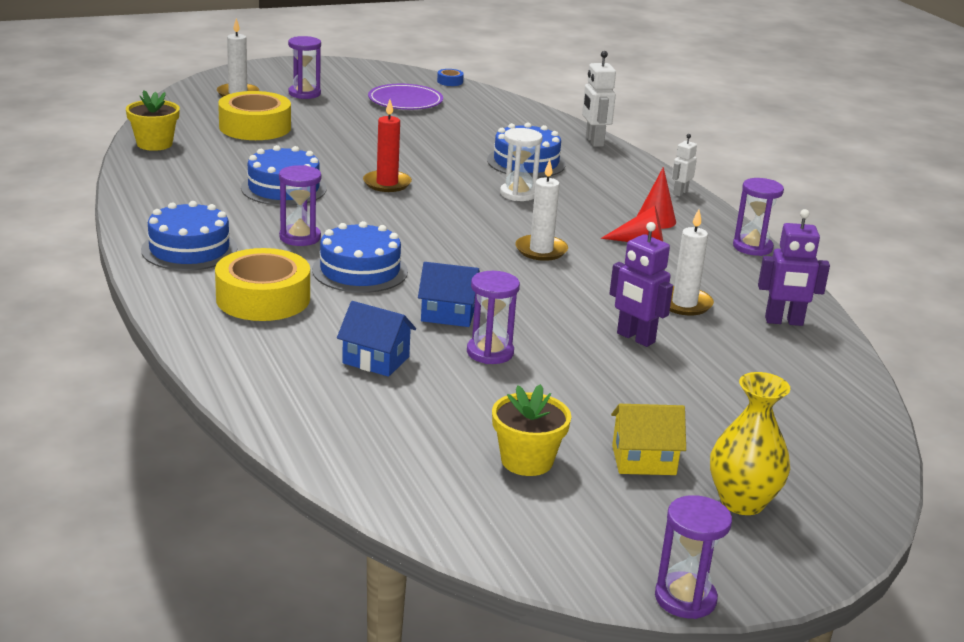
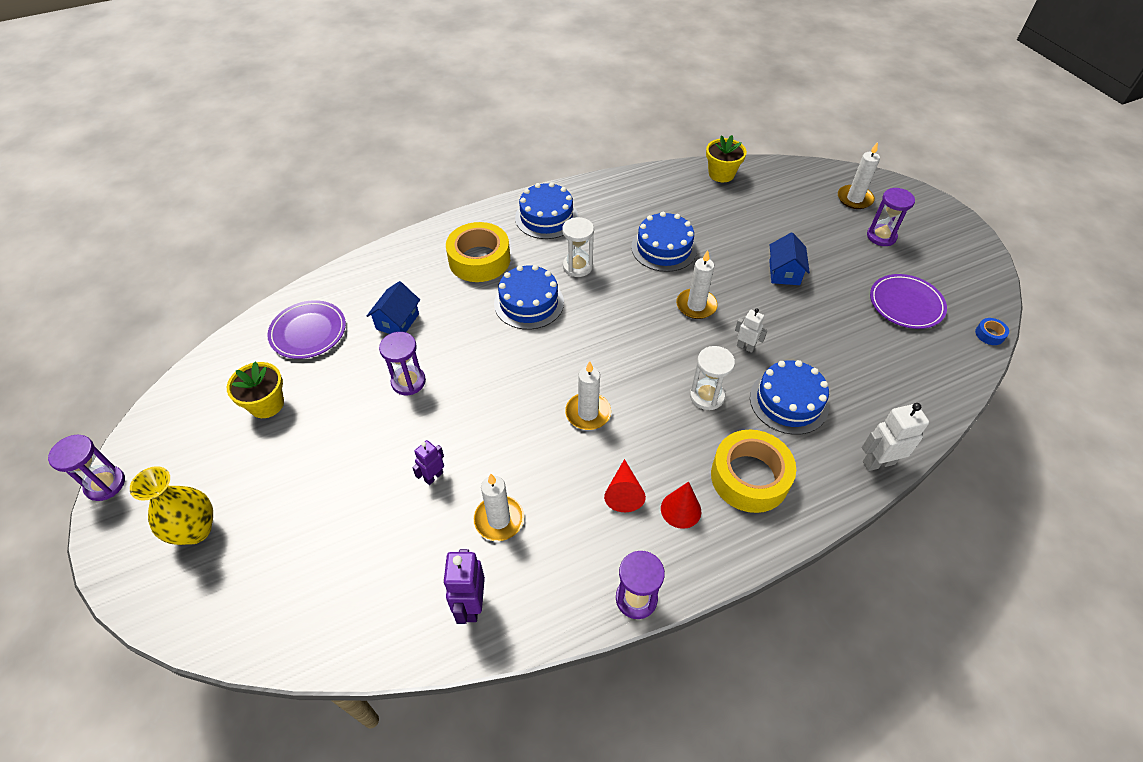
camera: 90 degrees right, 25 degrees up
(255, 127) = (783, 218): yellow tape -> yellow tape (749, 477)
(300, 237) = (577, 266): purple hourglass -> white hourglass
(384, 433) = (308, 332): none -> purple plate
(387, 183) = (696, 305): red candle -> white candle
(448, 314) = (464, 356): blue house -> blue house (784, 272)
(635, 338) = (433, 476): purple robot -> purple robot, size x0.62
(643, 460) = (257, 471): yellow house -> none
(680, 192) = (762, 539): white robot -> white robot (745, 347)

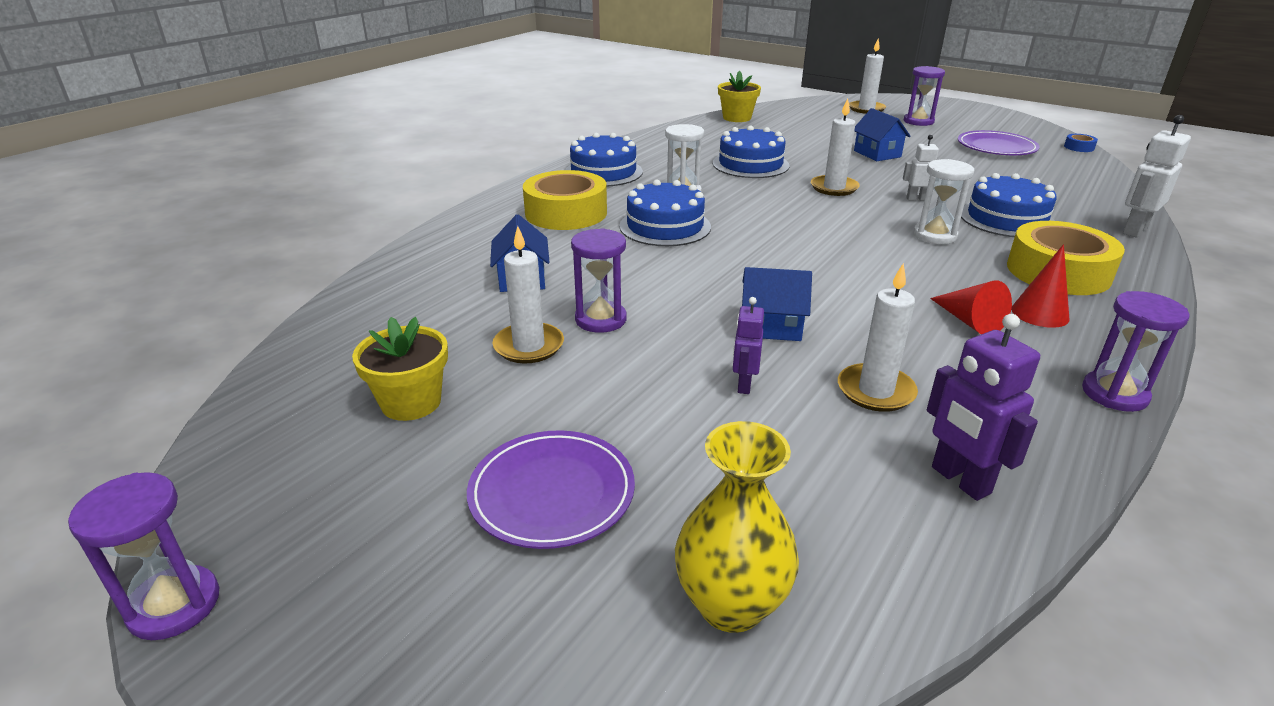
camera: 30 degrees left, 20 degrees down
(195, 530) = (435, 587): yellow vase -> yellow vase (731, 605)
(308, 332) = (402, 320): purple plate -> purple plate (552, 493)
(497, 436) = (771, 326): none -> blue house
(588, 413) = (843, 279): white candle -> white candle (529, 346)

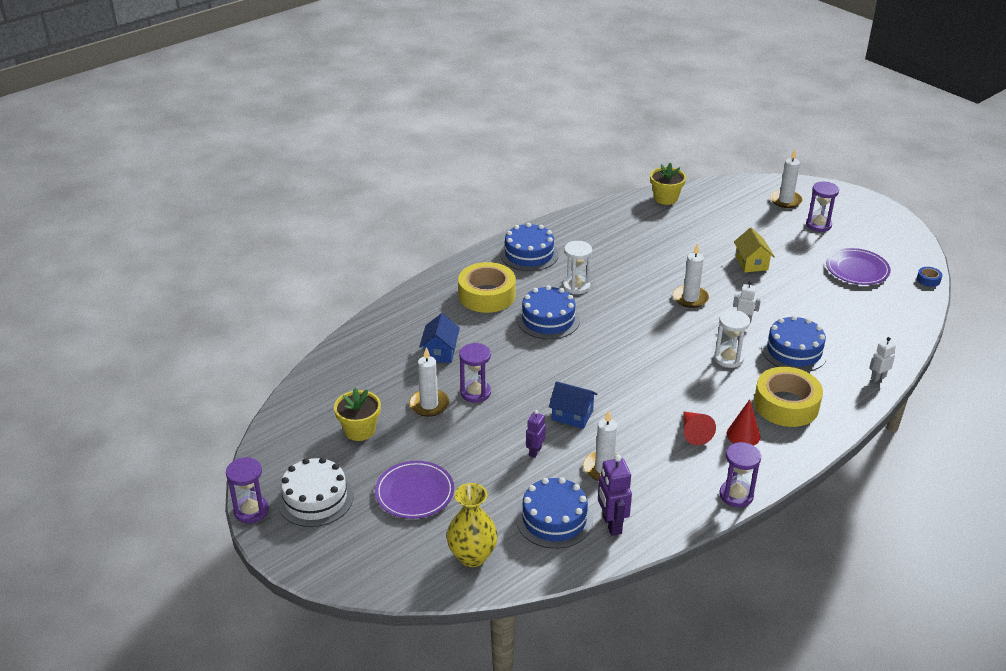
camera: 15 degrees right, 5 degrees up
(334, 546) = (315, 498): none -> white cake
(750, 164) = (643, 261): blue cake -> blue cake (554, 519)
(877, 154) = (751, 263): blue house -> yellow house
(1134, 230) = (878, 377): white robot -> white robot, size x0.62

